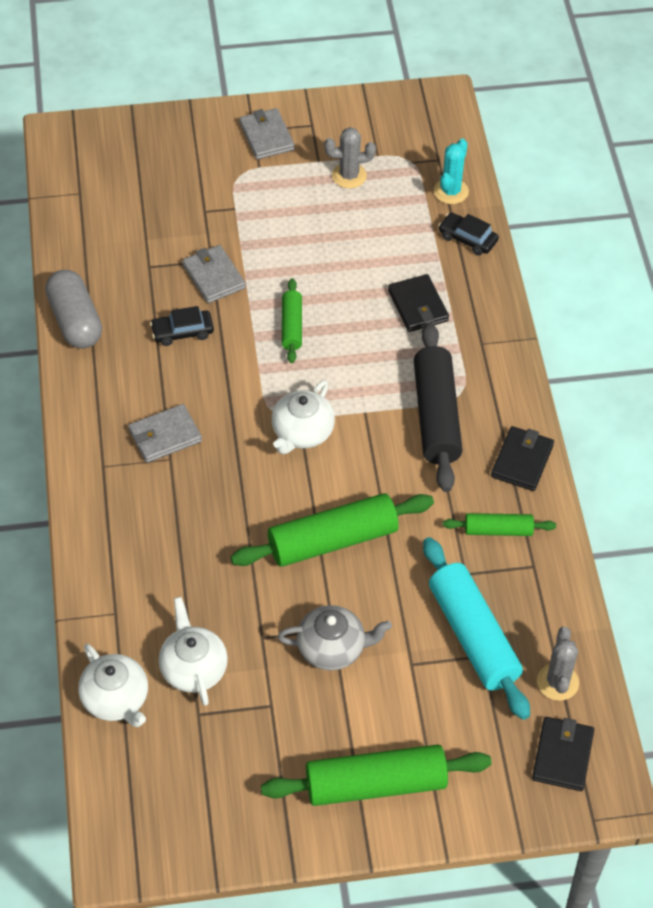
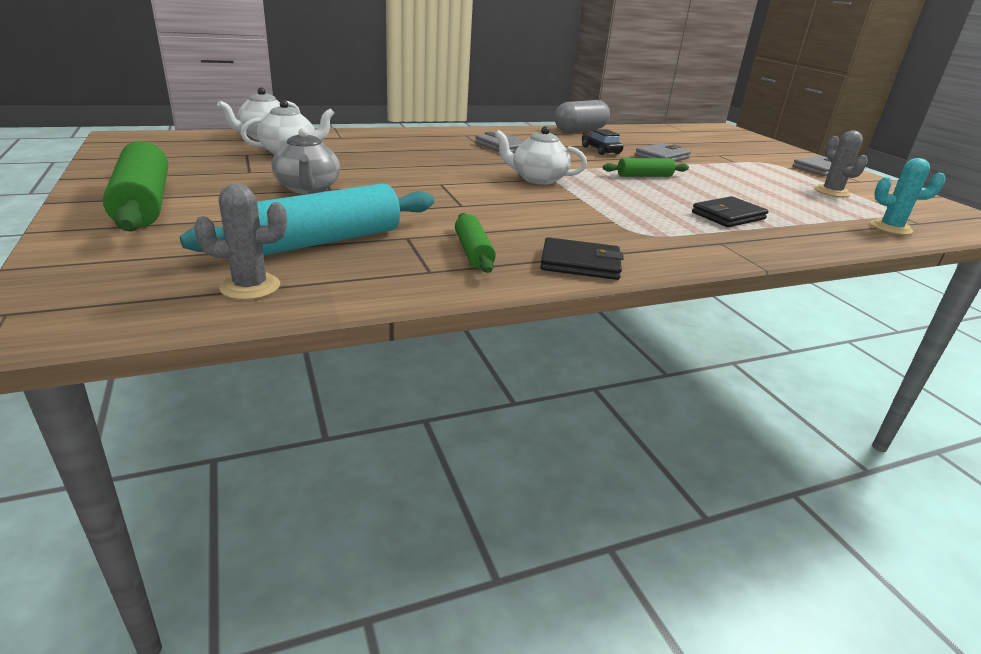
camera: 75 degrees right, 25 degrees down
(332, 540) = (428, 188): green rolling pin -> none
(436, 416) = (603, 224): black rolling pin -> none
(467, 239) = (845, 235): black car -> none
(562, 755) = (130, 291): black wallet -> none

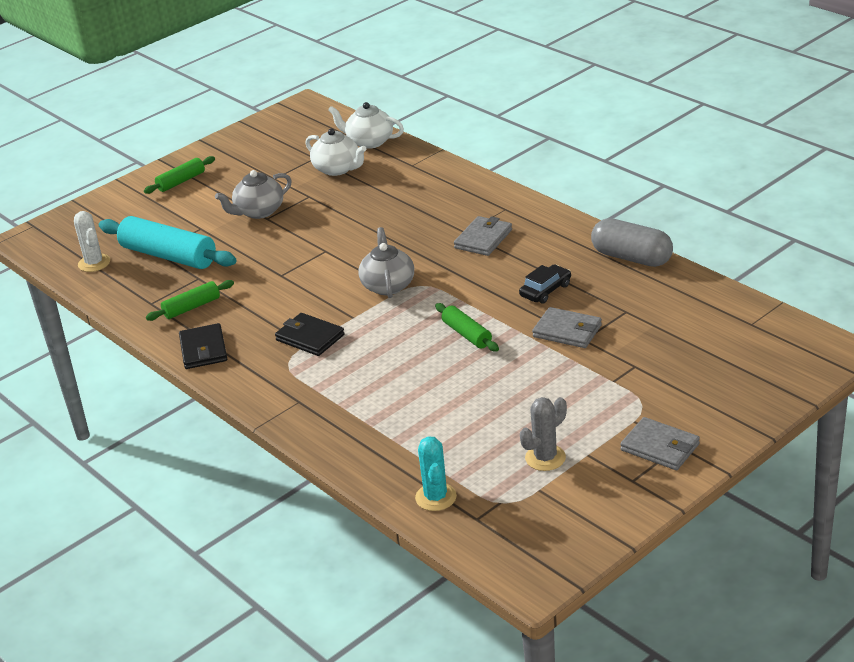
camera: 75 degrees right, 5 degrees up
(144, 203) = (181, 181): green rolling pin -> green rolling pin, size x0.53
(250, 287) = (94, 263): grey cactus -> white cactus
(537, 179) = (388, 285): white teapot -> grey teapot
(728, 216) = (378, 398): black wallet -> black wallet (310, 337)

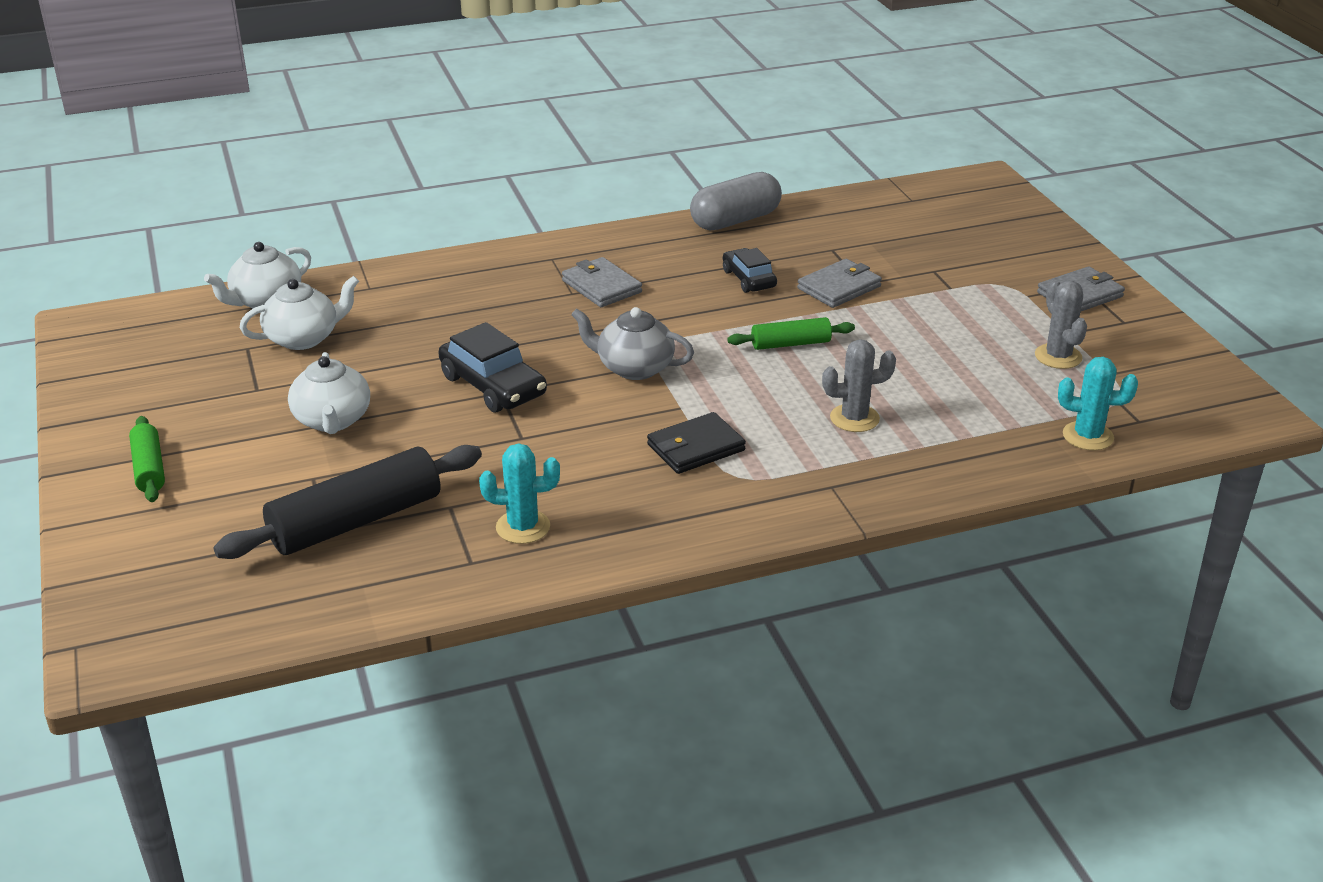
camera: 70 degrees left, 0 degrees up
(94, 263) = (287, 598): white cactus -> none
(169, 256) = (356, 521): turquoise rolling pin -> black rolling pin
(192, 307) = (523, 527): green rolling pin -> turquoise cactus
(203, 349) = (643, 538): black wallet -> none
(258, 211) = (332, 420): grey teapot -> white teapot
(330, 246) = (493, 386): none -> black car
(387, 388) = (854, 418): none -> grey cactus

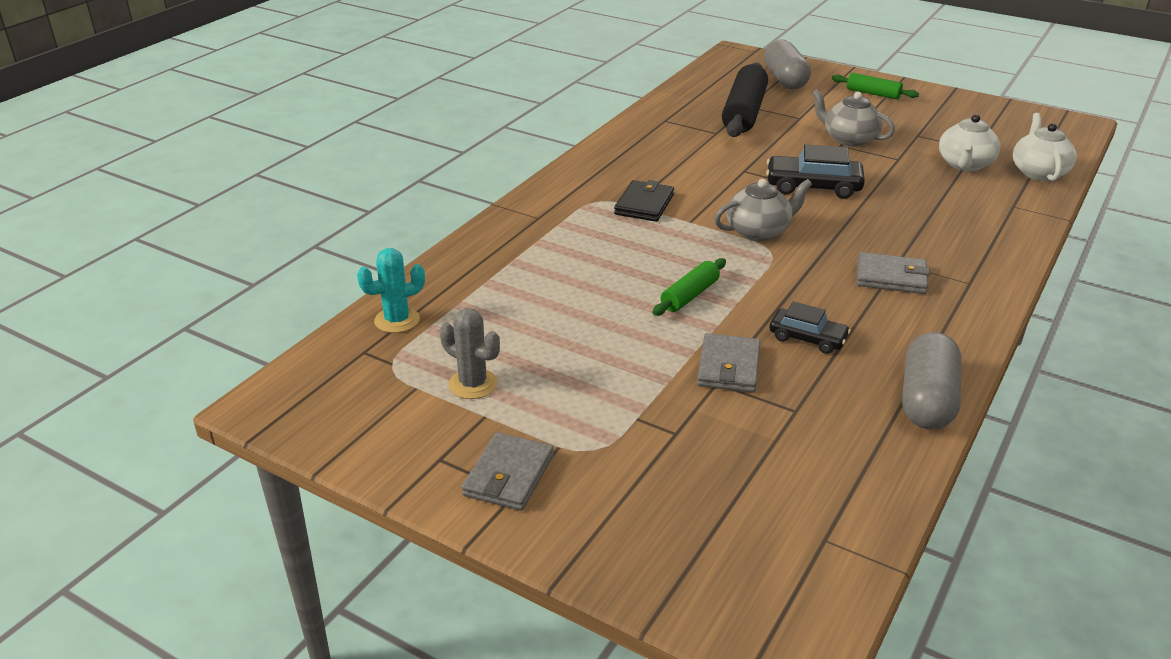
camera: 140 degrees right, 0 degrees up
(181, 554) = (785, 79): none -> grey capsule
(332, 420) = (849, 139): white teapot -> grey teapot
(523, 527) = (667, 139): turquoise cactus -> none
(854, 418) = (574, 261): grey cactus -> none

